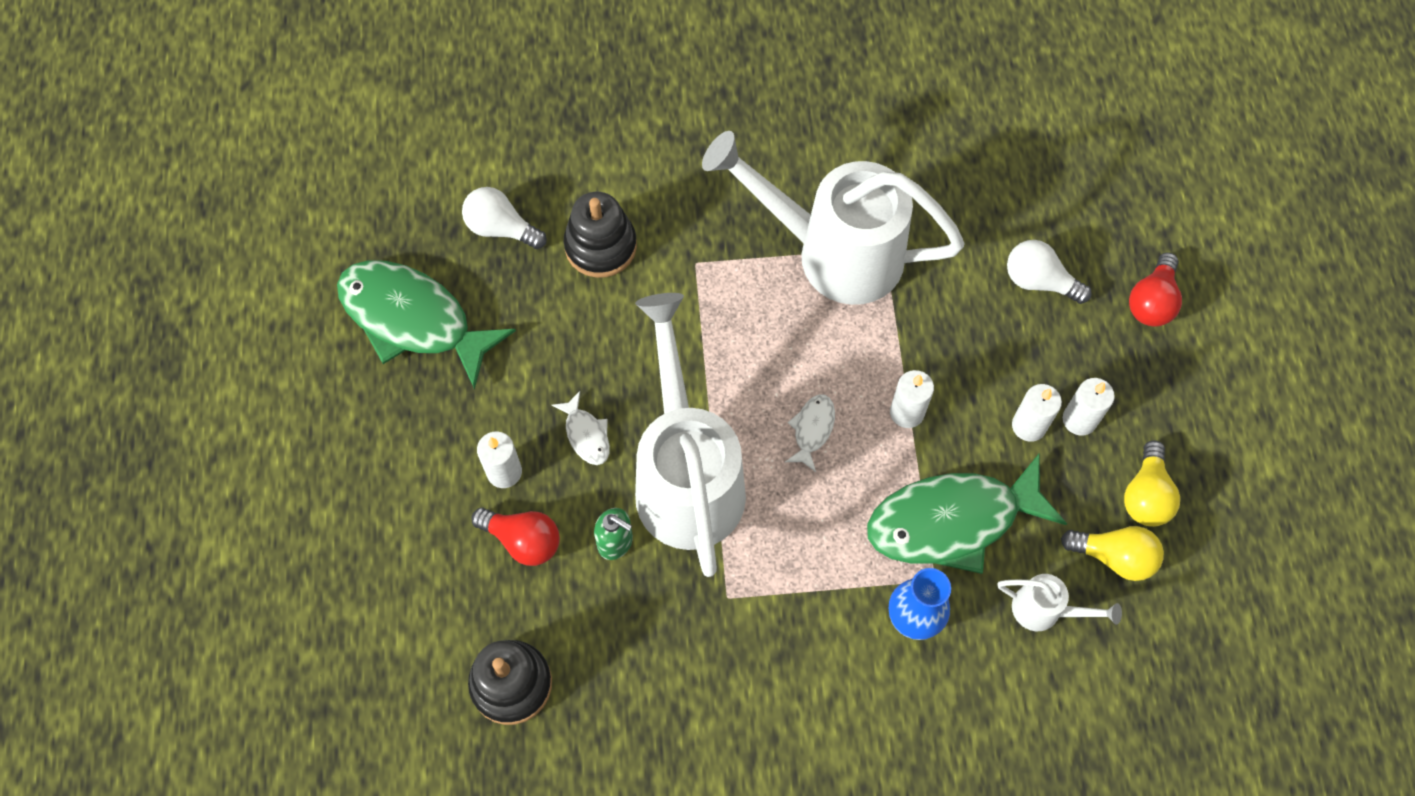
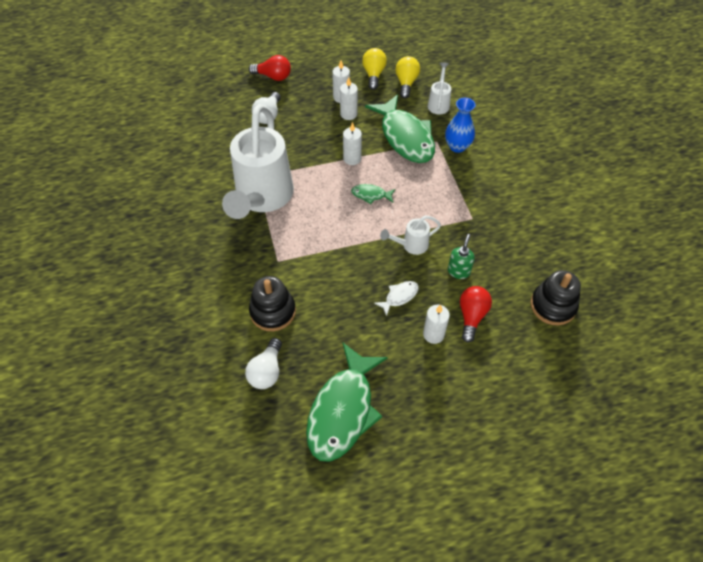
camera: 100 degrees left, 10 degrees down
(686, 474) = (410, 245): white watering can -> white watering can, size x0.42
(812, 429) = (371, 195): white fish -> green fish
(1145, 495) = (373, 74): yellow light bulb -> yellow light bulb turned 90 degrees counterclockwise

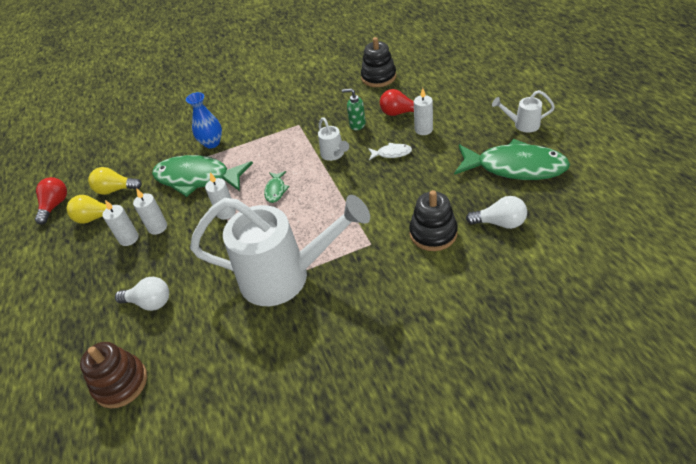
camera: 90 degrees left, 10 degrees down
(204, 106) = (121, 383): none -> brown stacking toy
(273, 76) = (76, 314): red light bulb -> red light bulb (55, 205)
(399, 296) = (392, 153): white fish -> white fish turned 135 degrees clockwise
(405, 137) = (197, 178): green fish -> green fish turned 135 degrees counterclockwise
(439, 103) = (151, 162): white watering can -> white watering can (522, 125)

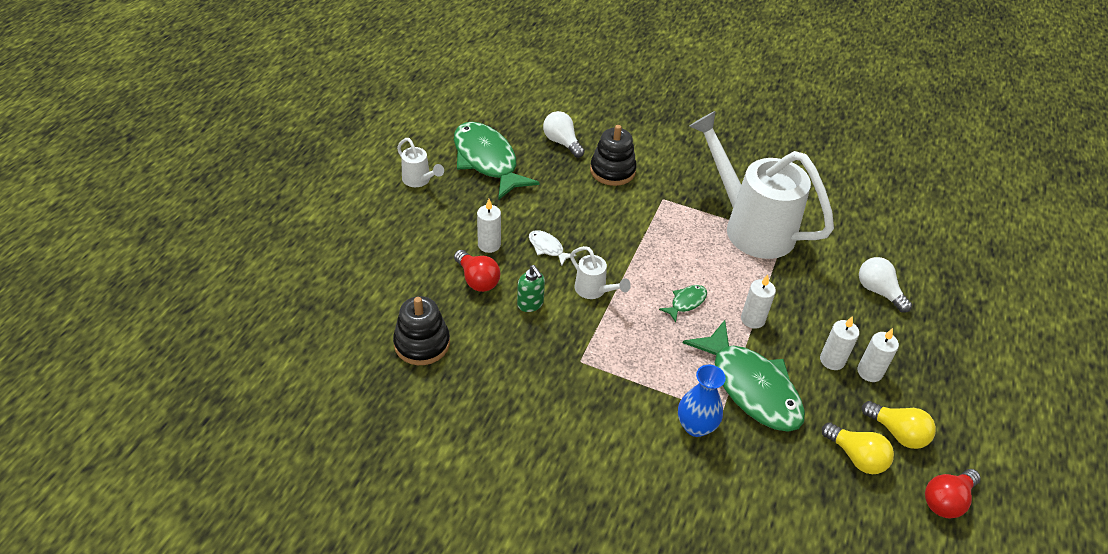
camera: 145 degrees left, 0 degrees up
(121, 383) = (930, 251): brown stacking toy -> none
(334, 155) = (594, 291): white watering can -> white watering can turned 120 degrees clockwise

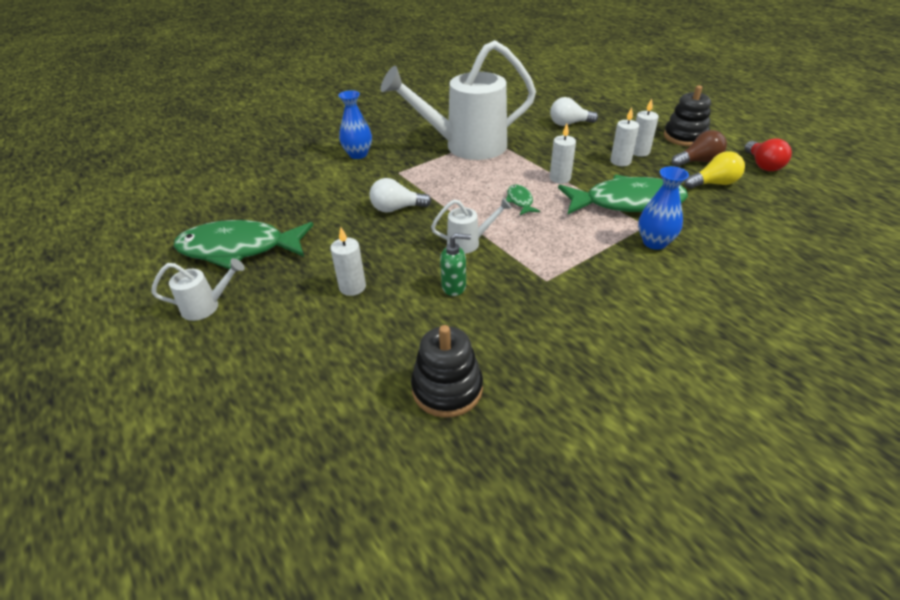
camera: 55 degrees left, 5 degrees down
(477, 280) = (392, 312): red light bulb -> none
(547, 248) = (393, 251): white fish -> none
(562, 142) = (273, 198): white light bulb -> white light bulb (396, 209)
(612, 171) = (339, 184): black stacking toy -> black stacking toy (685, 137)
(669, 159) = (358, 154): none -> blue vase
(897, 433) = (698, 161): yellow light bulb -> brown light bulb

